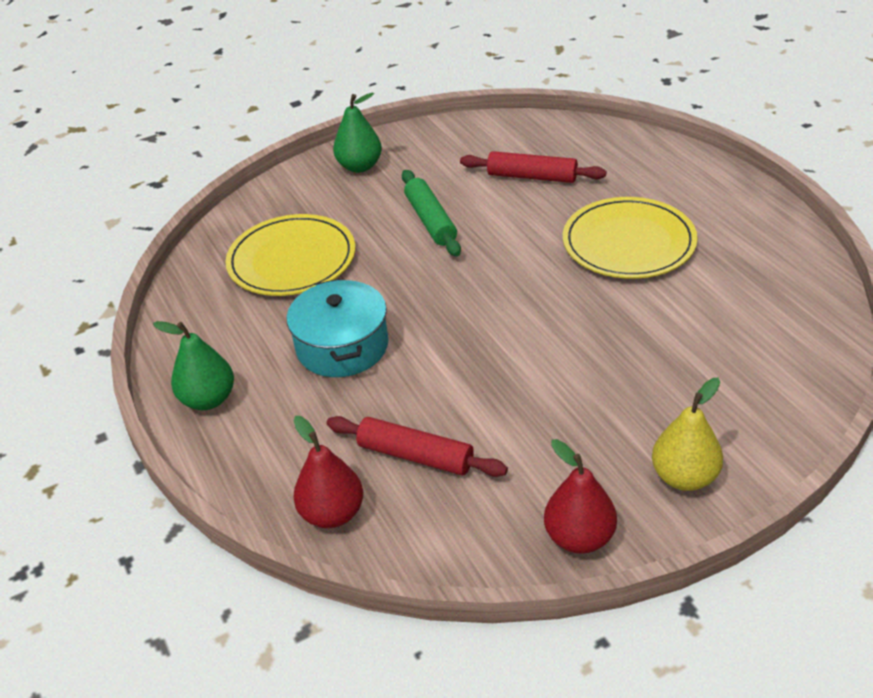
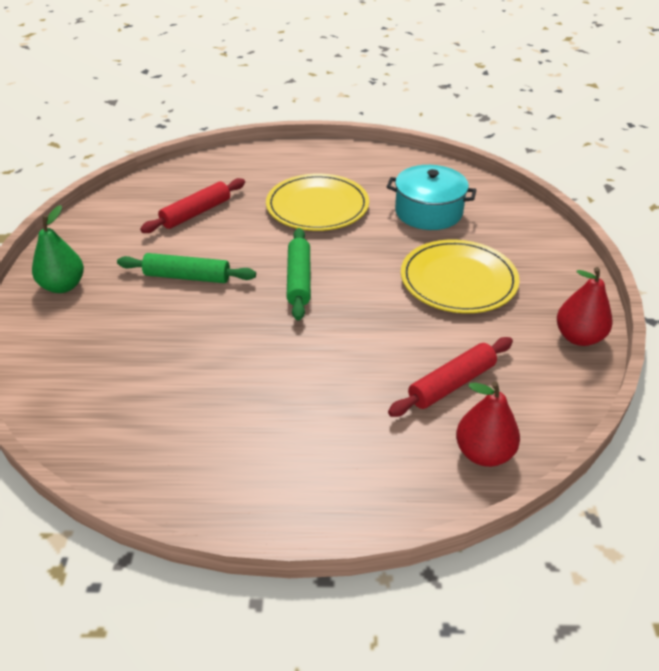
camera: 65 degrees left, 0 degrees up
(208, 399) = (282, 491): green pear -> none
(292, 260) = (143, 371): yellow plate -> yellow plate (458, 280)
(342, 346) = (291, 380): turquoise pot -> turquoise pot (428, 212)
(488, 287) = (298, 280): none -> green rolling pin
(684, 477) = (551, 276): yellow pear -> none

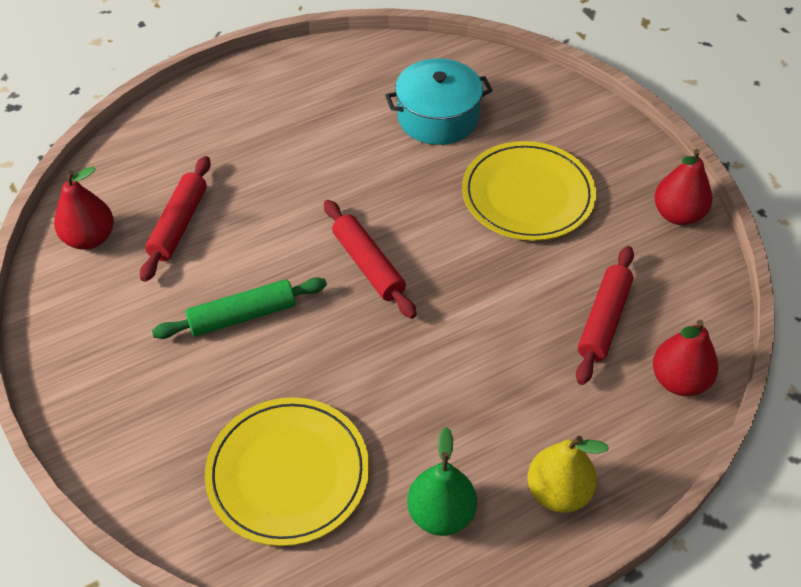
camera: 30 degrees left, 10 degrees up
(63, 286) = (105, 394): green pear -> green pear (441, 514)
(136, 202) = (90, 238): none -> red pear
(298, 280) = (368, 265): green rolling pin -> red rolling pin
(311, 485) = (558, 492): none -> yellow pear
(317, 206) = (313, 158): yellow plate -> yellow plate (288, 473)

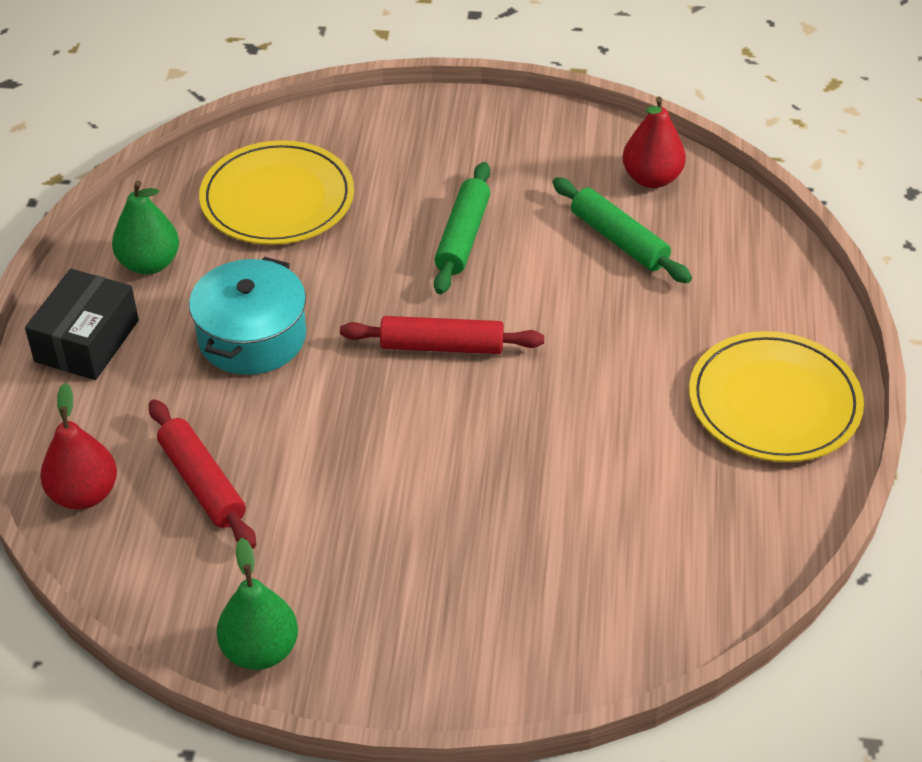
camera: 125 degrees right, 5 degrees down
(178, 224) = (619, 240): red rolling pin -> green rolling pin
(438, 117) = (612, 520): turquoise pot -> turquoise pot (252, 336)
(528, 195) = (417, 528): yellow plate -> yellow plate (774, 402)
(558, 492) = (87, 341): yellow pear -> black box
(677, 214) = (260, 650): red pear -> green pear

